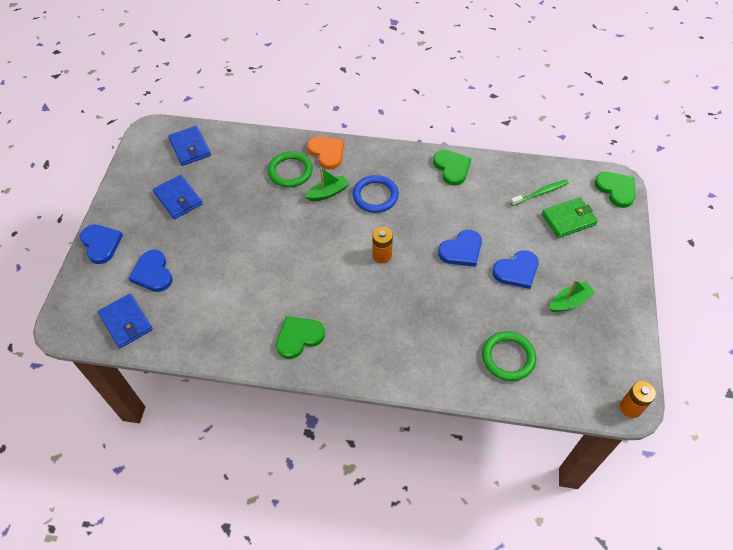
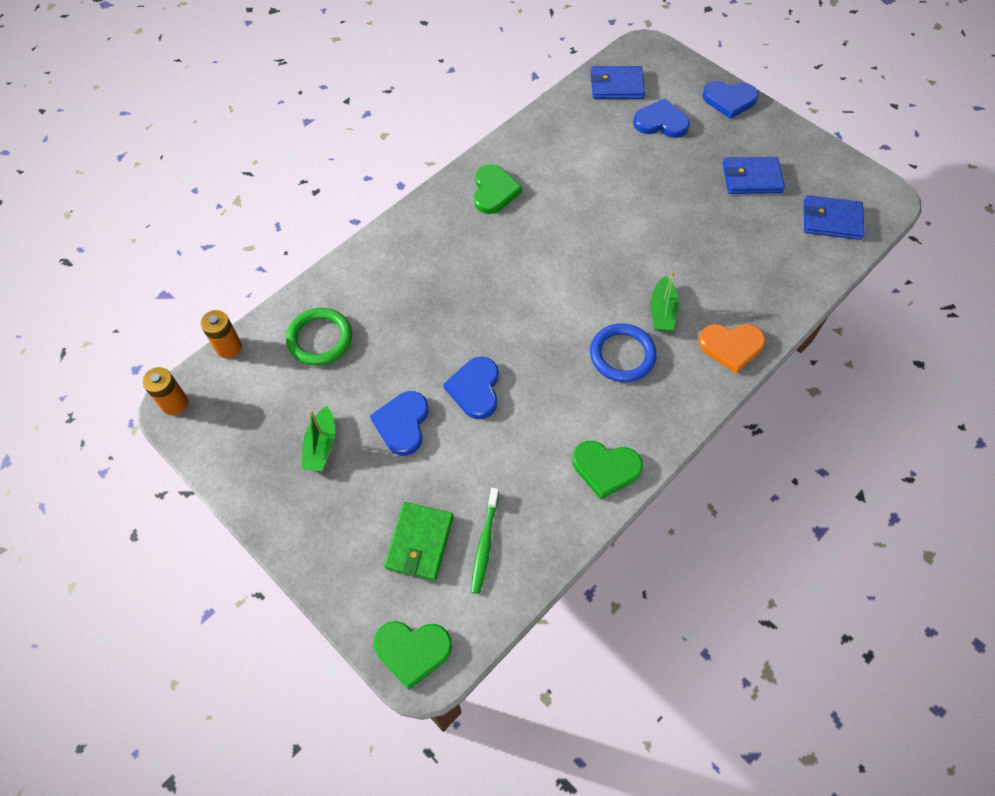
camera: 125 degrees right, 5 degrees up
(290, 171) = (724, 294): green ring -> none
(382, 255) = (532, 310): orange battery -> orange battery (228, 347)

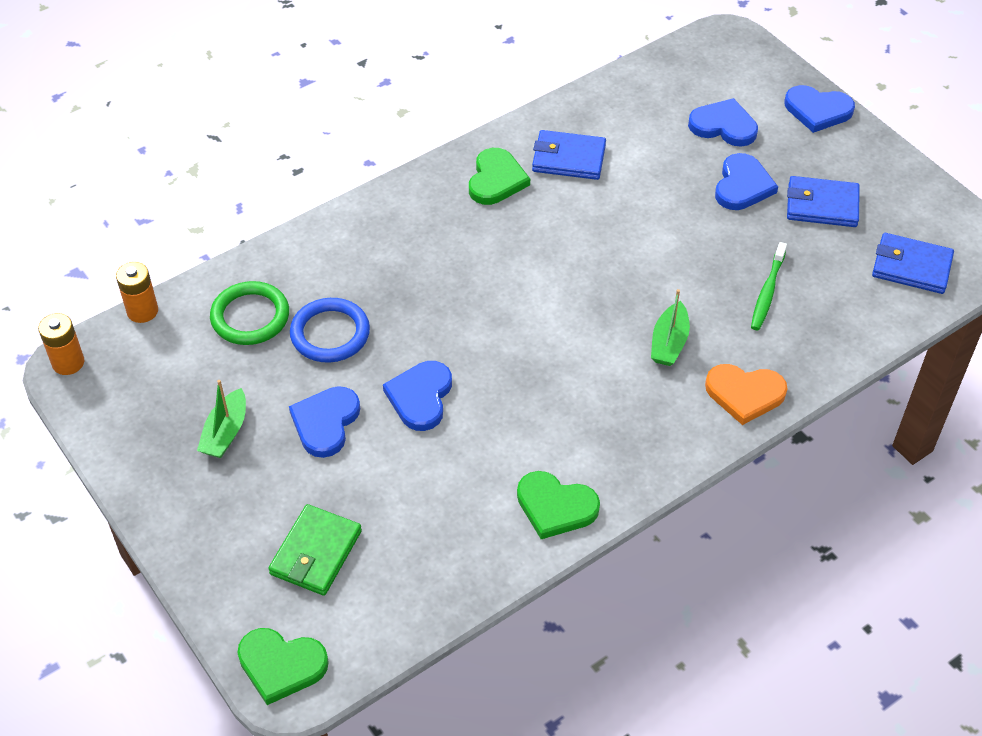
camera: 10 degrees right, 10 degrees down
(485, 543) = (391, 566): green toothbrush -> green toothbrush (767, 291)
(616, 85) = (678, 76): blue wallet -> blue wallet (568, 158)
(622, 355) = (607, 384): blue ring -> blue ring (330, 333)
(687, 170) = (742, 185): none -> blue heart

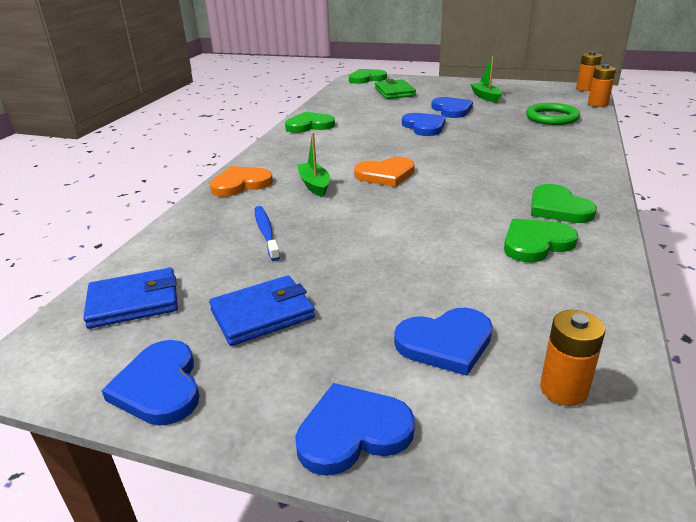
camera: 145 degrees right, 20 degrees down
(330, 333) = (505, 126): blue ring -> none
(568, 158) = (536, 243): blue wallet -> green heart
(581, 317) = (385, 175): none -> orange heart
(692, 74) = (563, 389): none -> orange battery
(742, 185) = (360, 294): blue heart -> blue heart (159, 386)
(767, 291) = (266, 233): green toothbrush -> blue toothbrush

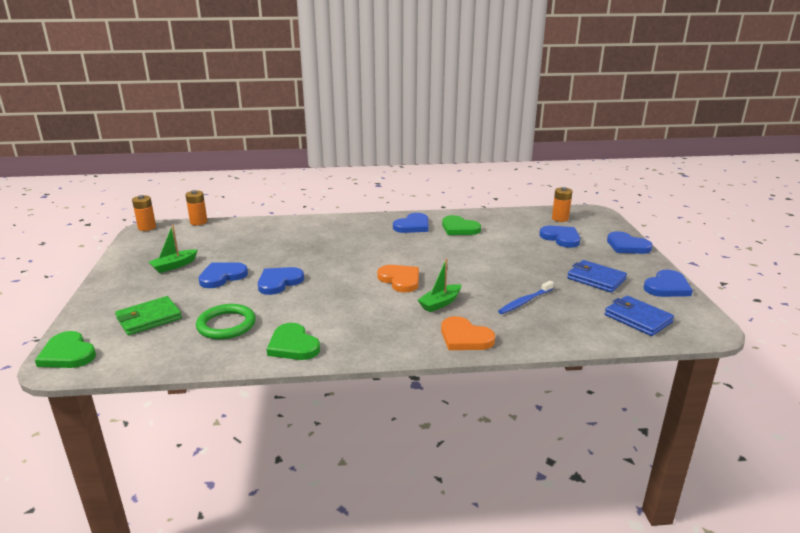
camera: 115 degrees left, 5 degrees down
(552, 117) = (239, 235): green ring -> green ring (226, 325)
(558, 208) = (412, 226): green heart -> blue heart

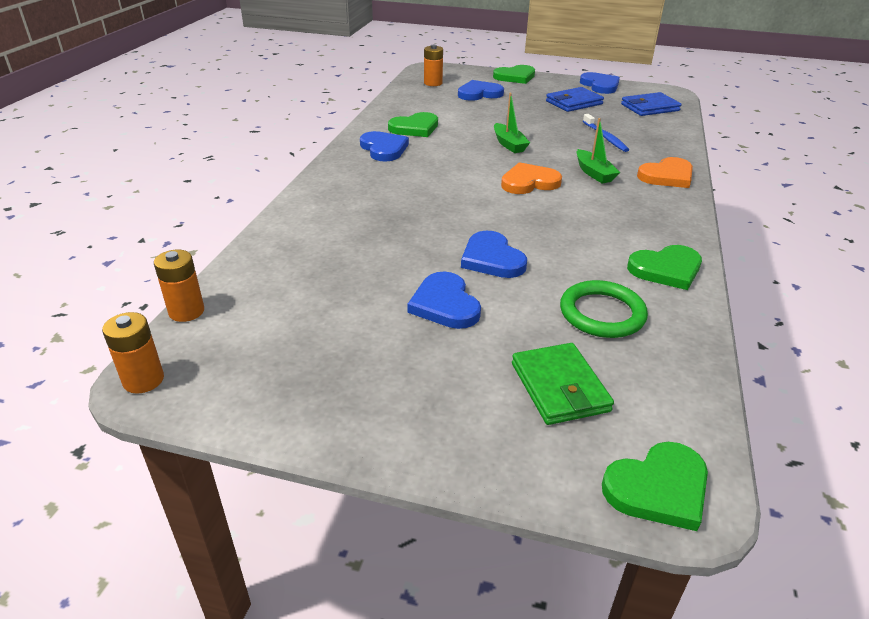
camera: 70 degrees left, 10 degrees up
(174, 266) = (370, 351): green boat -> green boat (509, 144)
(627, 246) = (515, 77): blue heart -> green heart

